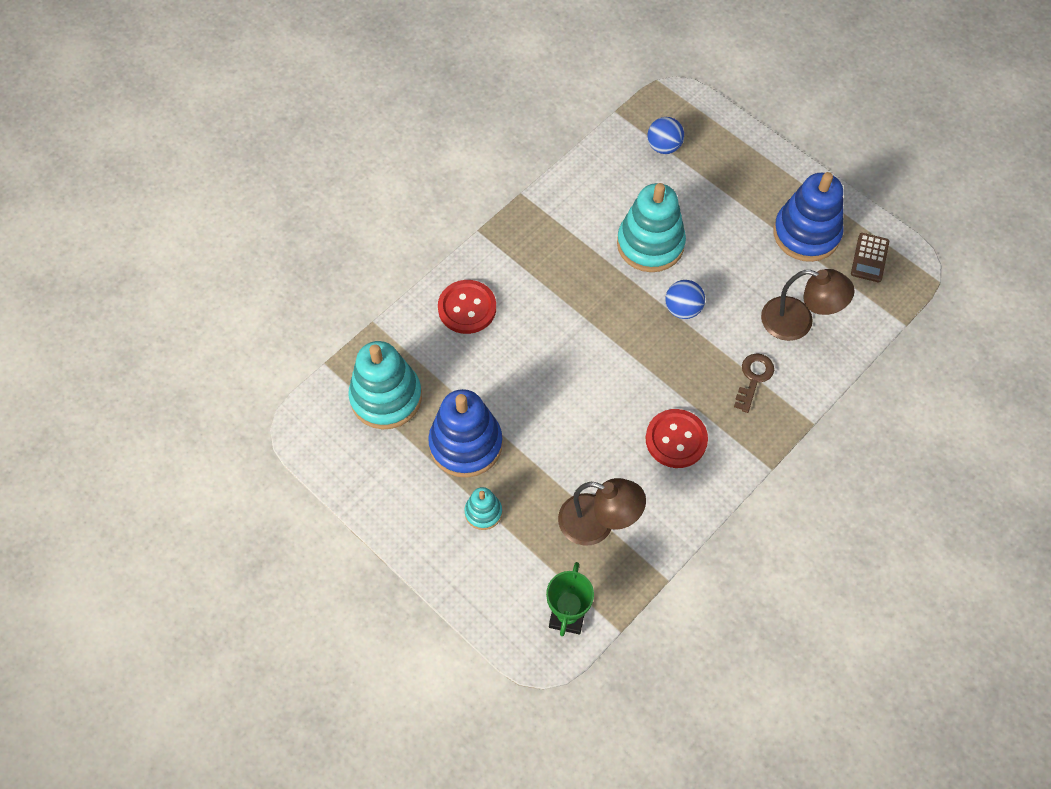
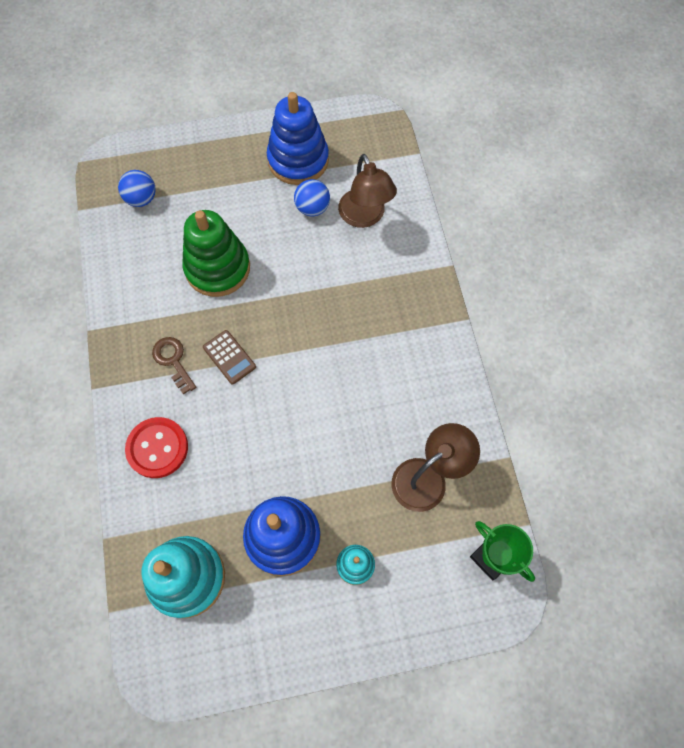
camera: 55 degrees left, 5 degrees up
(650, 244) = (217, 268): turquoise stacking toy -> green stacking toy
(676, 439) = (398, 368): red button -> none
(683, 309) = (292, 285): blue ball -> blue ball (312, 208)
(753, 378) = (387, 278): brown key -> brown key (173, 361)
(798, 322) = (365, 217): brown lamp -> brown lamp turned 105 degrees clockwise
(869, 258) = (350, 136): brown calculator -> brown calculator (229, 357)

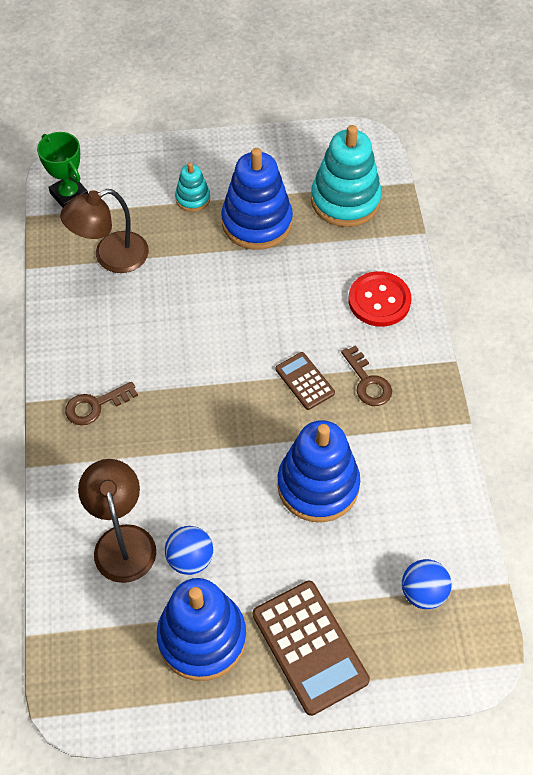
camera: 175 degrees left, 10 degrees down
(217, 268) = (318, 485): green stacking toy -> blue stacking toy
(223, 160) = (309, 647): none -> brown calculator
(409, 320) = (95, 406): none -> brown key

